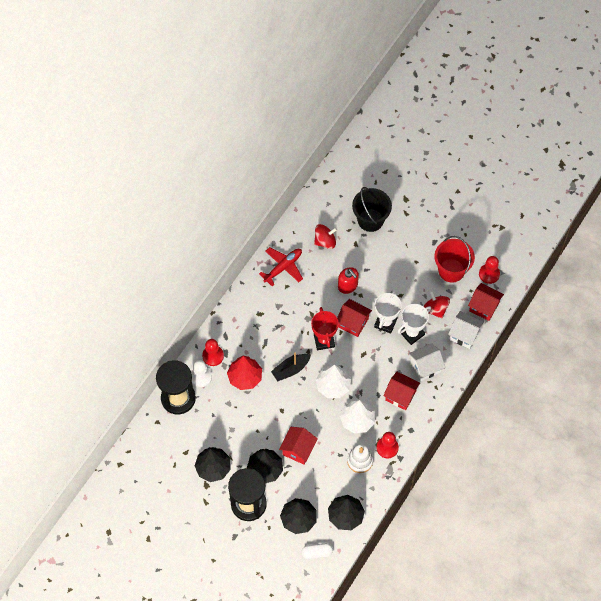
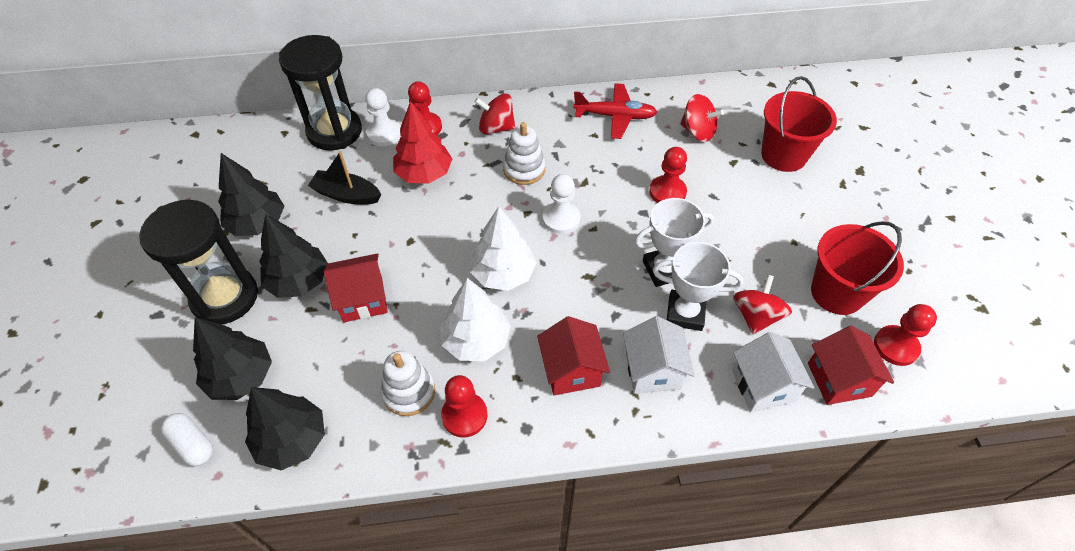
camera: 50 degrees right, 10 degrees down
(243, 325) = (496, 128): none -> red spinning top
(281, 333) = (524, 169): none -> white stacking toy
(290, 369) = (481, 212): black boat -> black boat (346, 195)
(324, 340) = (561, 219): red trophy -> white pawn
(348, 285) = (667, 192): red soap dispenser -> red pawn
(353, 323) = (622, 233): red house -> none
(370, 220) = (783, 155): black bucket -> red bucket
(425, 367) = (653, 370): white house -> white house turned 60 degrees clockwise

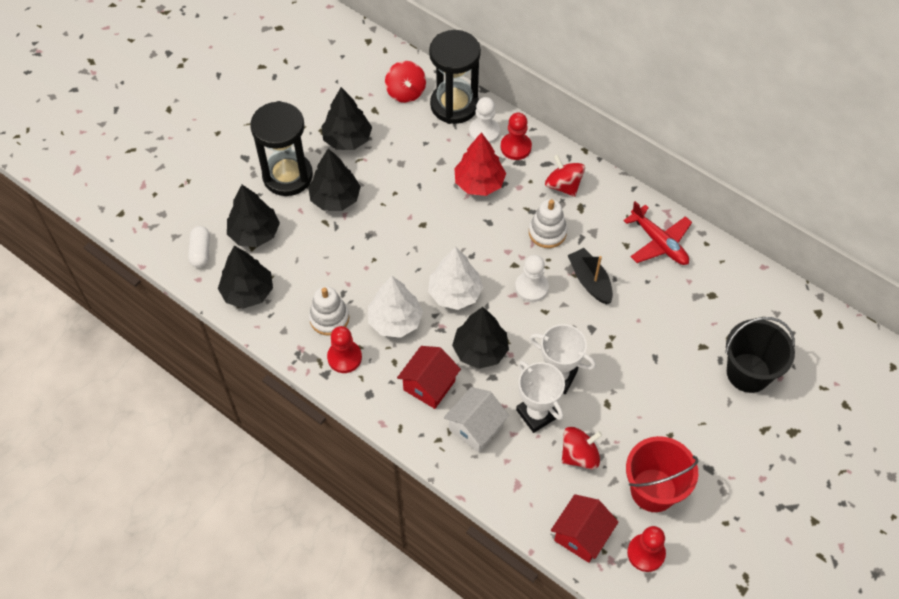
camera: 45 degrees right, 5 degrees up
(346, 195) = (416, 160): black boat -> black boat (590, 281)
(363, 299) = (359, 240): red house -> none
(579, 302) = (480, 350): none -> black tree
(667, 192) = (626, 328): red pawn -> none
(697, 132) = (706, 303): red spinning top -> red spinning top (405, 92)
(763, 385) = (530, 495): white house -> none
(783, 155) = (748, 373): red bucket -> black bucket

